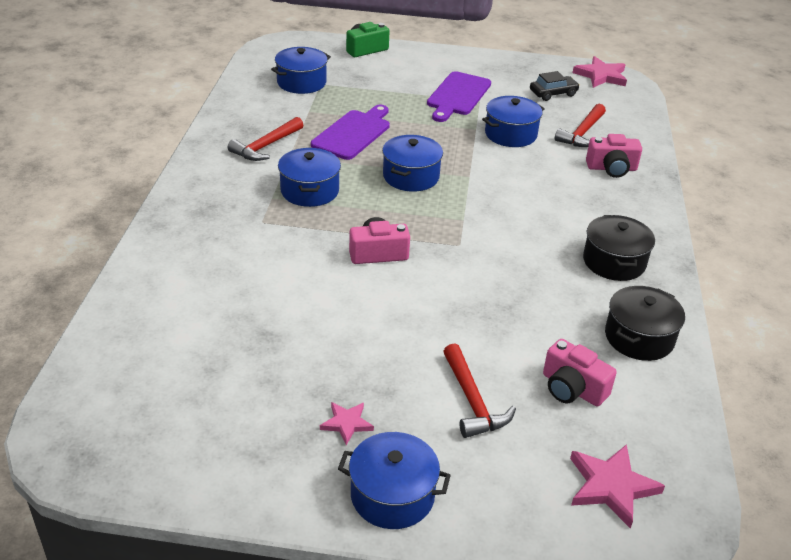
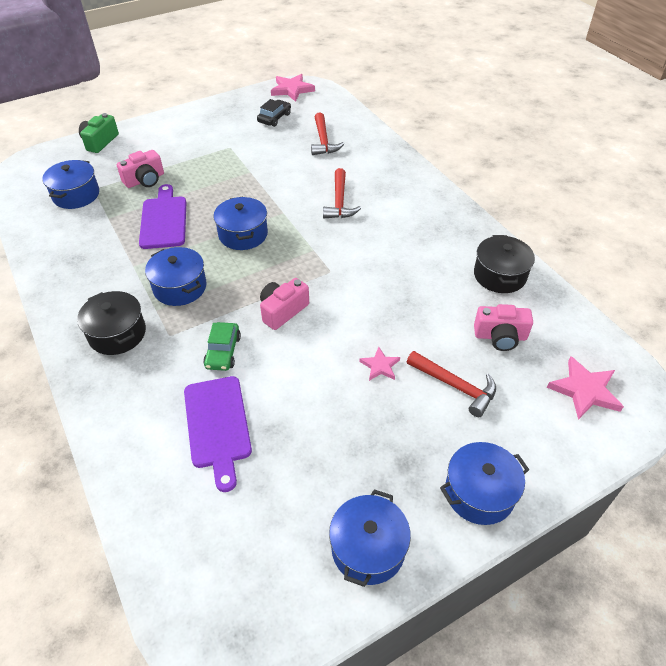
camera: 35 degrees left, 10 degrees up
(266, 146) = (104, 267): red hammer -> red hammer (339, 201)
(291, 256) = (223, 352): none -> green car
(346, 423) = (398, 460): pink star -> pink star (380, 366)
(458, 95) = (210, 150): purple cutting board -> purple cutting board (218, 425)
(510, 134) = (278, 164): blue pot -> blue pot (368, 548)
(611, 168) = (367, 159): pink camera -> pink camera (145, 180)
(614, 262) = (434, 229): black pot -> black pot (117, 333)

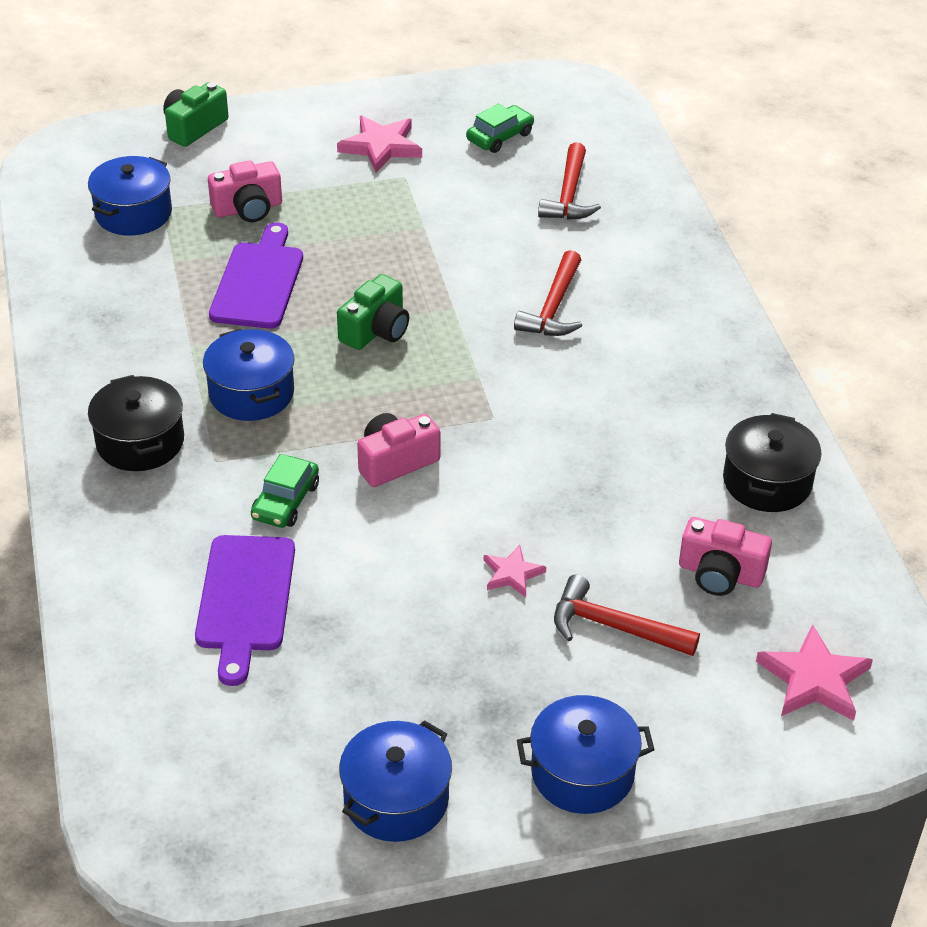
camera: 15 degrees right, 5 degrees down
(243, 234) = (376, 330): blue pot -> green camera
(274, 118) = (500, 137): black car -> green car
(292, 89) = (551, 88): pink star -> pink star (381, 146)
(455, 386) = (614, 627): red hammer -> red hammer turned 150 degrees clockwise

